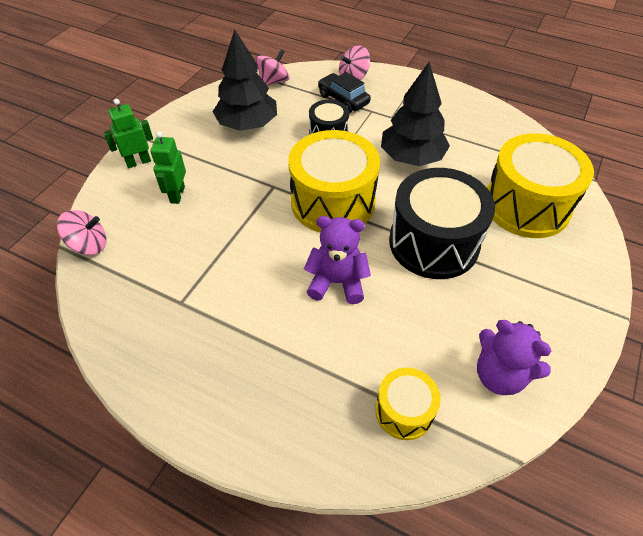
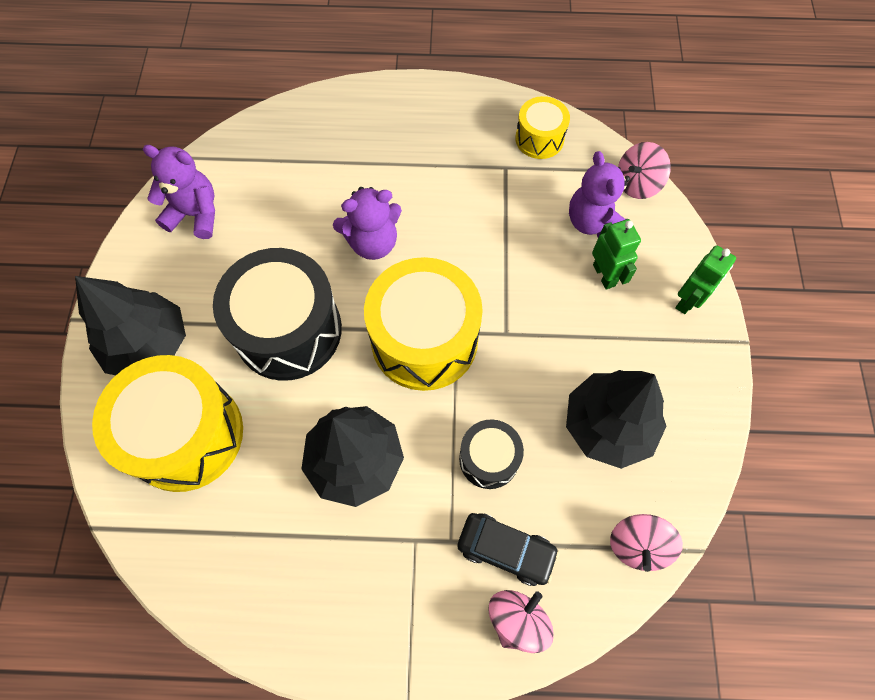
camera: 155 degrees right, 15 degrees up
(150, 230) = (593, 222): none -> purple teddy bear
(404, 411) = (270, 157): yellow drum -> yellow drum (539, 139)
(553, 272) = (148, 345): none -> black tree

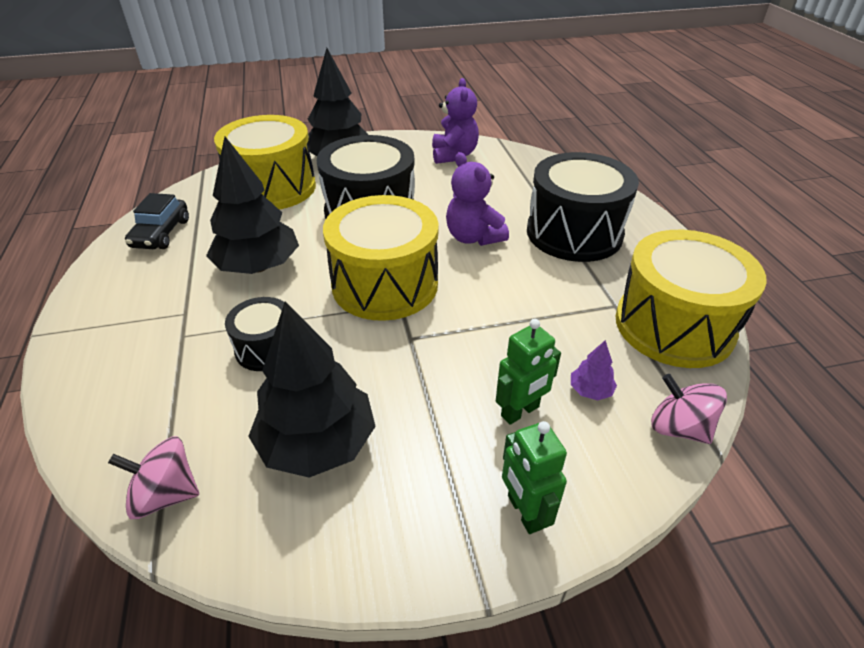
camera: 75 degrees right, 25 degrees down
(395, 156) = (574, 233): none -> black drum
(506, 550) = (170, 376): black car -> black car (161, 233)
(517, 620) = (96, 396): pink spinning top -> none
(539, 139) = (674, 325): yellow drum -> yellow drum, size x1.92
(593, 222) = (590, 390): purple teddy bear -> purple tree
(688, 301) = (524, 512): green robot -> green robot turned 45 degrees clockwise

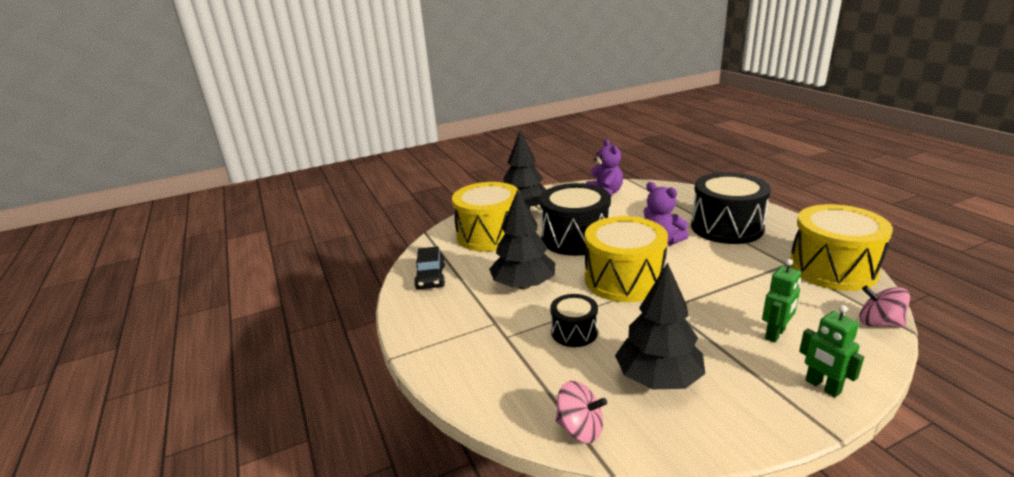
camera: 10 degrees left, 15 degrees down
(166, 494) = (580, 429): pink spinning top -> pink spinning top turned 150 degrees counterclockwise
(590, 390) = (809, 314): purple tree -> none

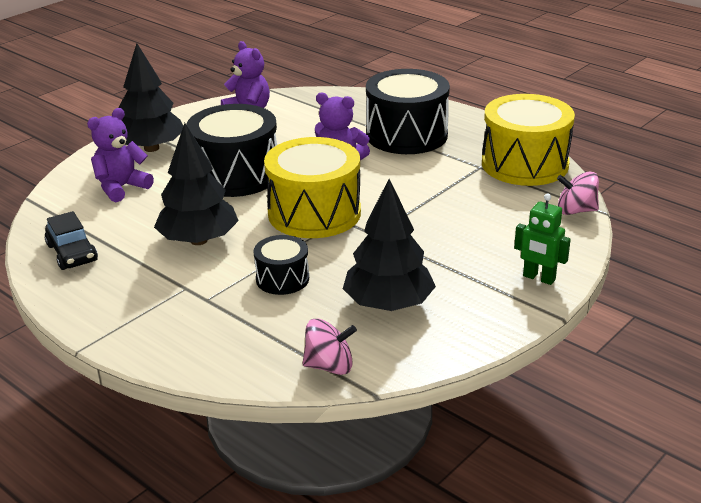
camera: 25 degrees left, 5 degrees up
(489, 235) = (121, 188): yellow drum -> purple teddy bear
(775, 334) = (486, 239): green robot -> none

